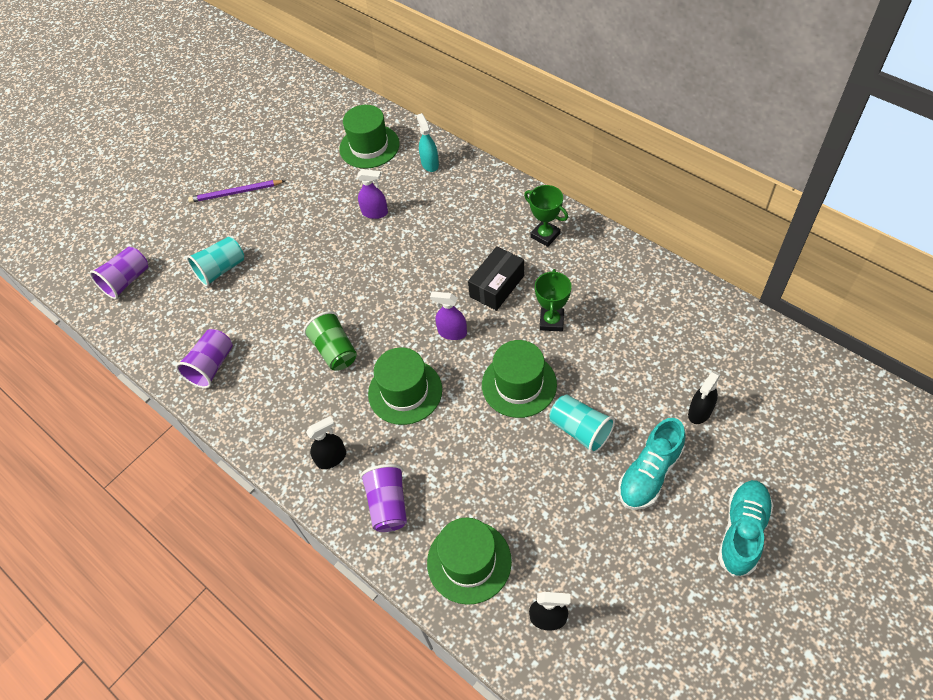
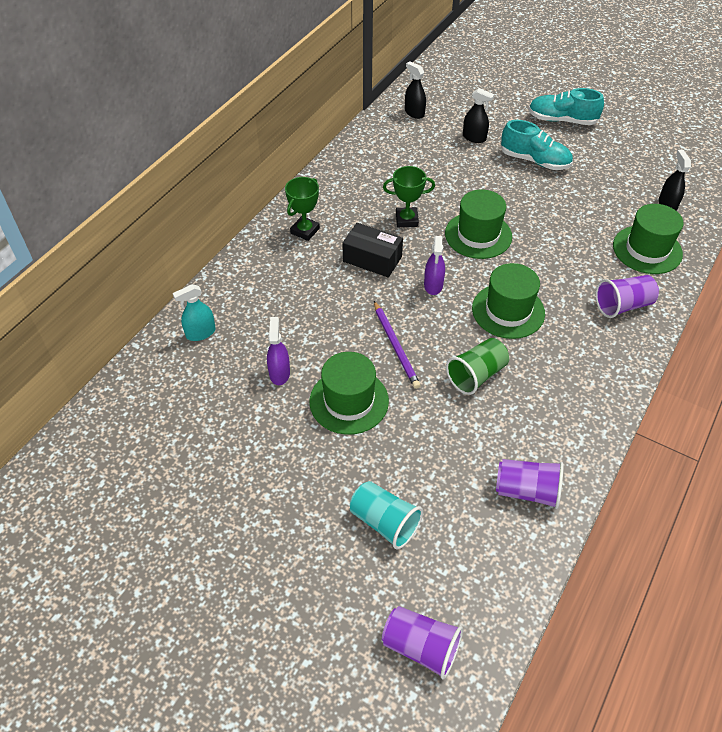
camera: 105 degrees left, 5 degrees down
(235, 193) = (247, 543): purple pencil -> purple pencil (395, 346)
(331, 458) = (596, 354): black spray bottle -> black spray bottle (414, 113)
(369, 146) = (165, 398): green hat -> green hat (349, 401)
(580, 430) = (510, 197): turquoise cup -> none

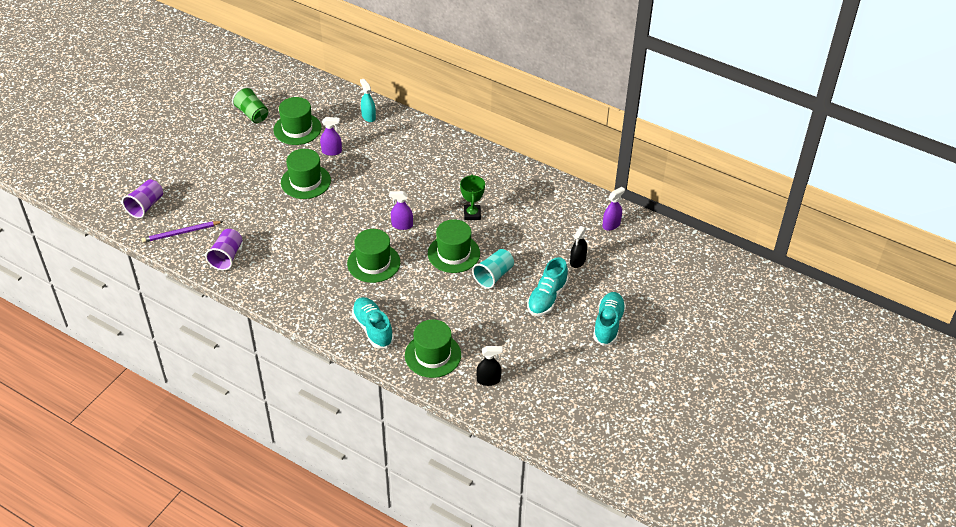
camera: 90 degrees right, 5 degrees down
(220, 424) = (297, 129): none -> green hat
(305, 231) = (461, 160): green trophy -> none
(372, 259) = (430, 194): black box -> none
(384, 522) = (219, 195): turquoise cup -> turquoise cup (493, 276)
(395, 346) = (347, 204): purple pencil -> purple pencil (181, 233)
(414, 113) = (611, 225): black spray bottle -> purple spray bottle
(476, 375) = (318, 241): green cup -> green cup (252, 114)
(622, 305) = (373, 328): purple cup -> turquoise shoe

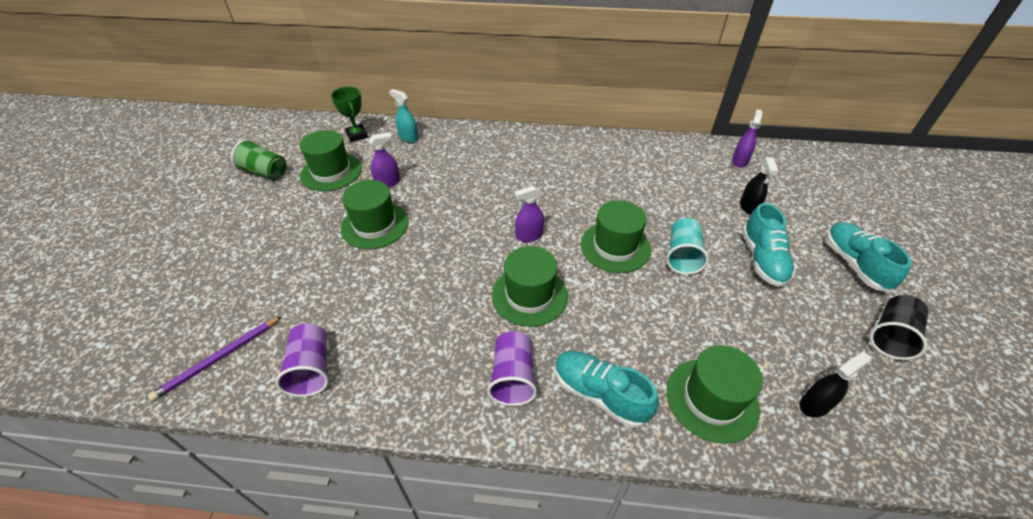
camera: 25 degrees left, 0 degrees up
(145, 206) = (143, 337): purple cup -> purple cup (512, 377)
(472, 214) = (597, 197): green trophy -> green trophy (357, 135)
(578, 369) = (890, 336): none -> black cup

